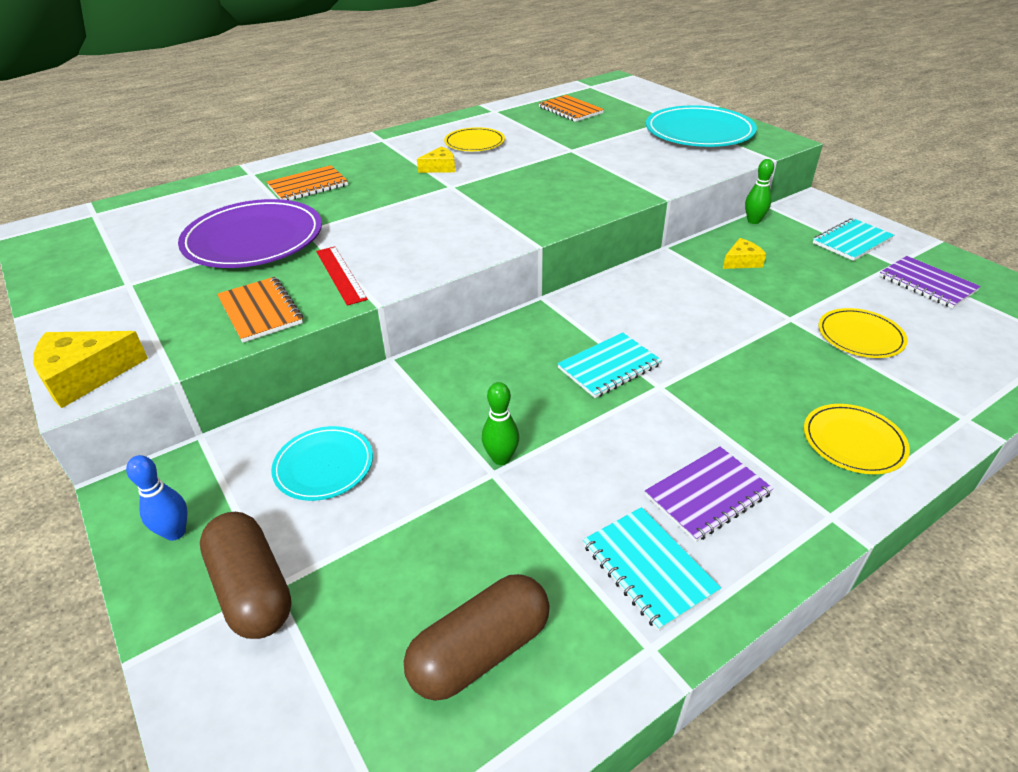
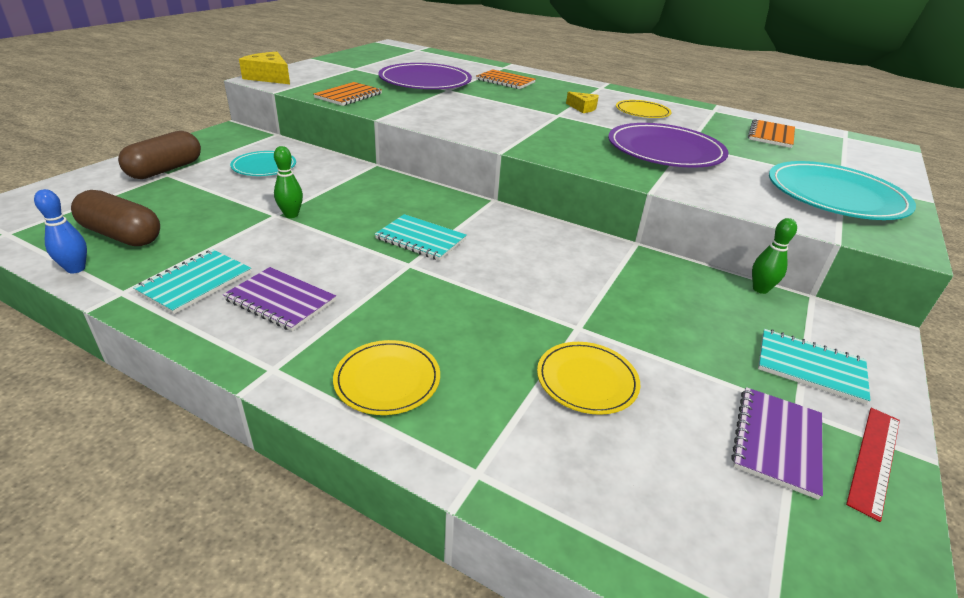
camera: 60 degrees right, 5 degrees down
(175, 532) = (203, 145): blue bowling pin -> blue bowling pin (76, 269)
(340, 274) = (404, 105): red ruler -> red ruler (874, 459)
(579, 164) = (665, 150): none -> purple plate
(742, 261) = (660, 288): yellow cheese -> none

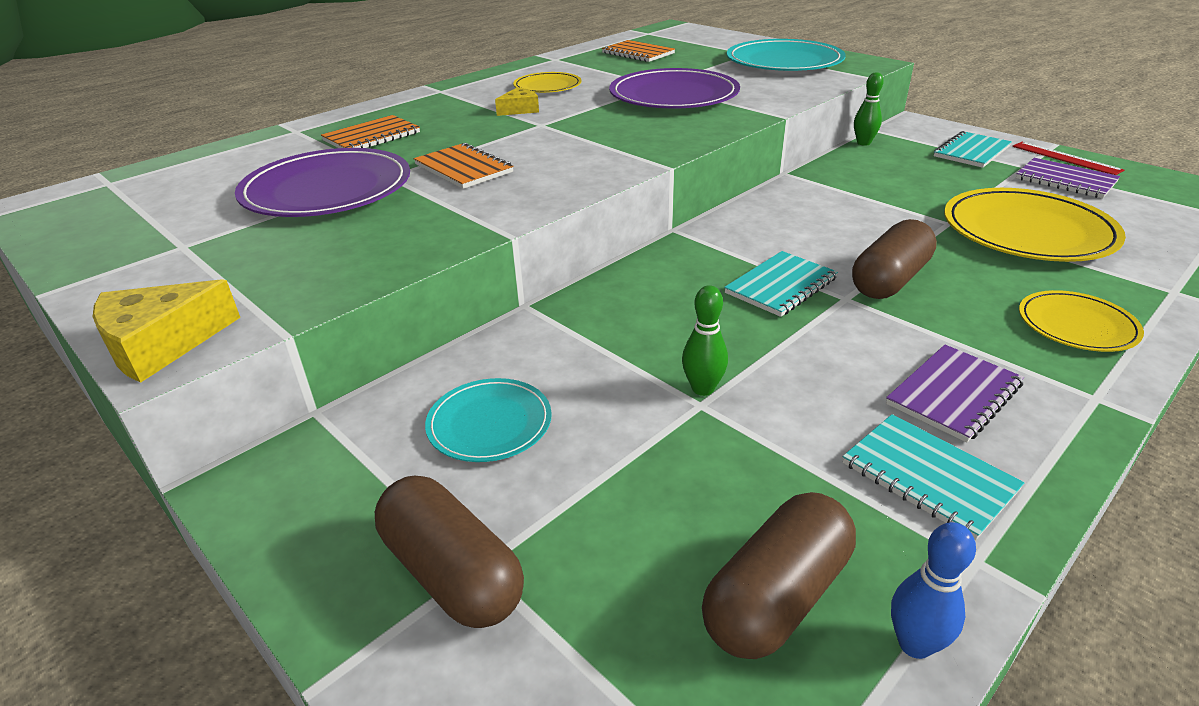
camera: 70 degrees left, 0 degrees up
(348, 96) = (368, 256): orange notebook -> orange notebook (463, 168)
(444, 285) = (889, 280): none -> brown capsule
(587, 380) = (1027, 231): yellow plate -> yellow plate, size x1.80

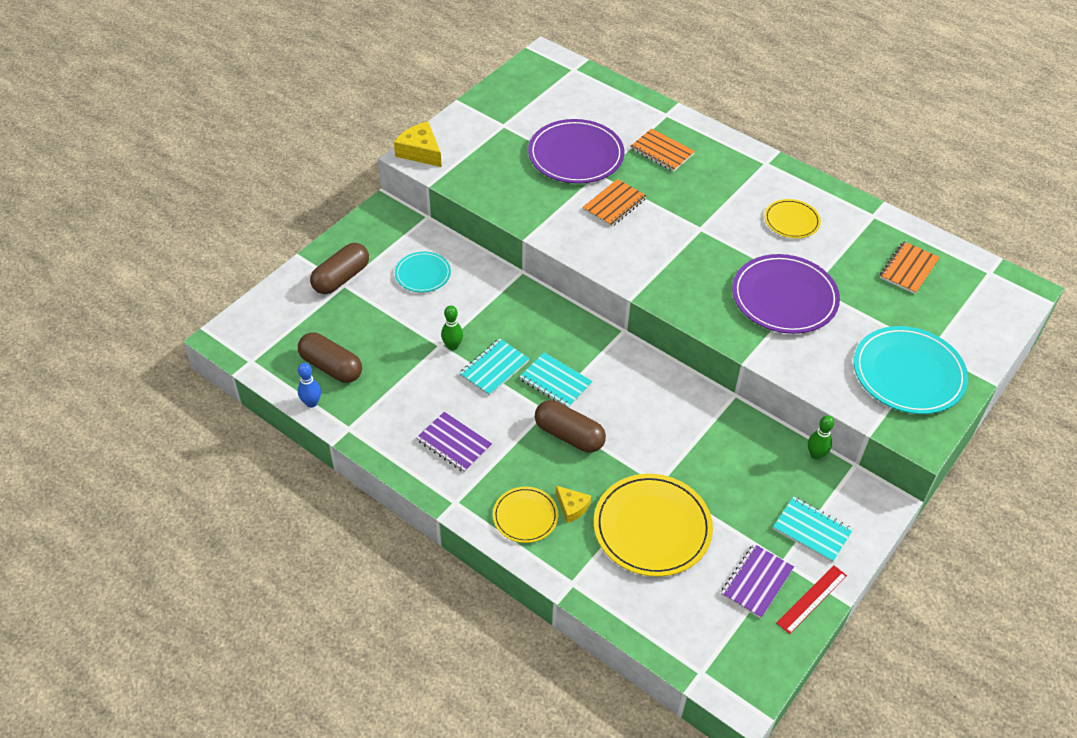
camera: 80 degrees right, 15 degrees up
(520, 110) = (730, 213): yellow cheese -> yellow cheese (572, 507)
(928, 477) = (394, 422): turquoise notebook -> turquoise notebook (494, 368)

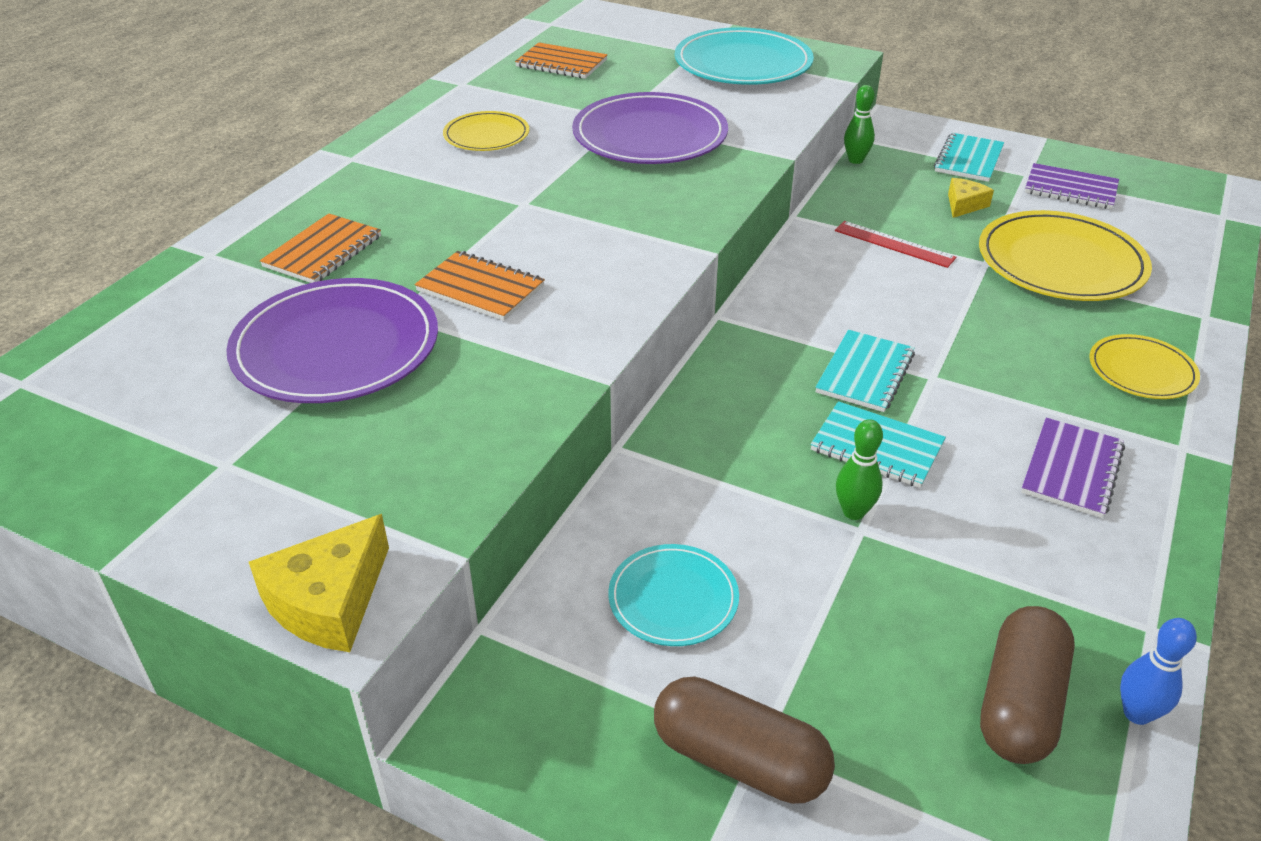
camera: 100 degrees left, 10 degrees down
(569, 435) = (962, 347): brown capsule -> none
(572, 507) = (1088, 330): yellow cheese -> yellow cheese (964, 205)
(811, 599) = (1060, 157): red ruler -> red ruler (894, 244)

